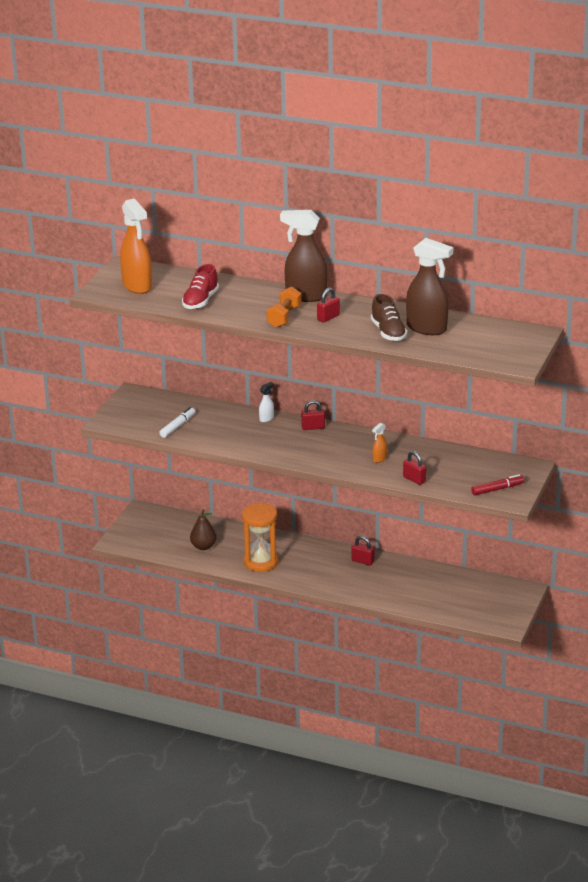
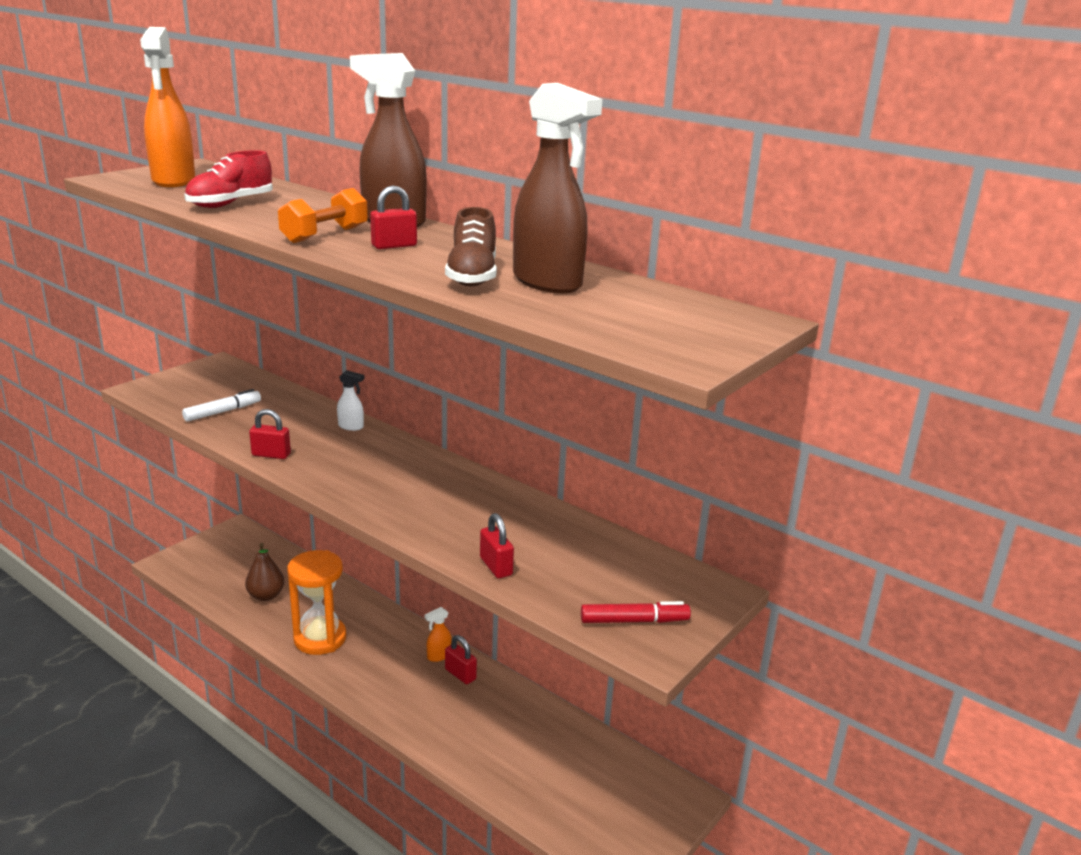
camera: 15 degrees right, 5 degrees down
(266, 419) = (351, 427): white spray bottle -> white spray bottle turned 45 degrees clockwise
(313, 427) = (404, 451): red padlock -> red padlock (271, 455)
(379, 459) = (465, 518): orange spray bottle -> orange spray bottle (438, 656)

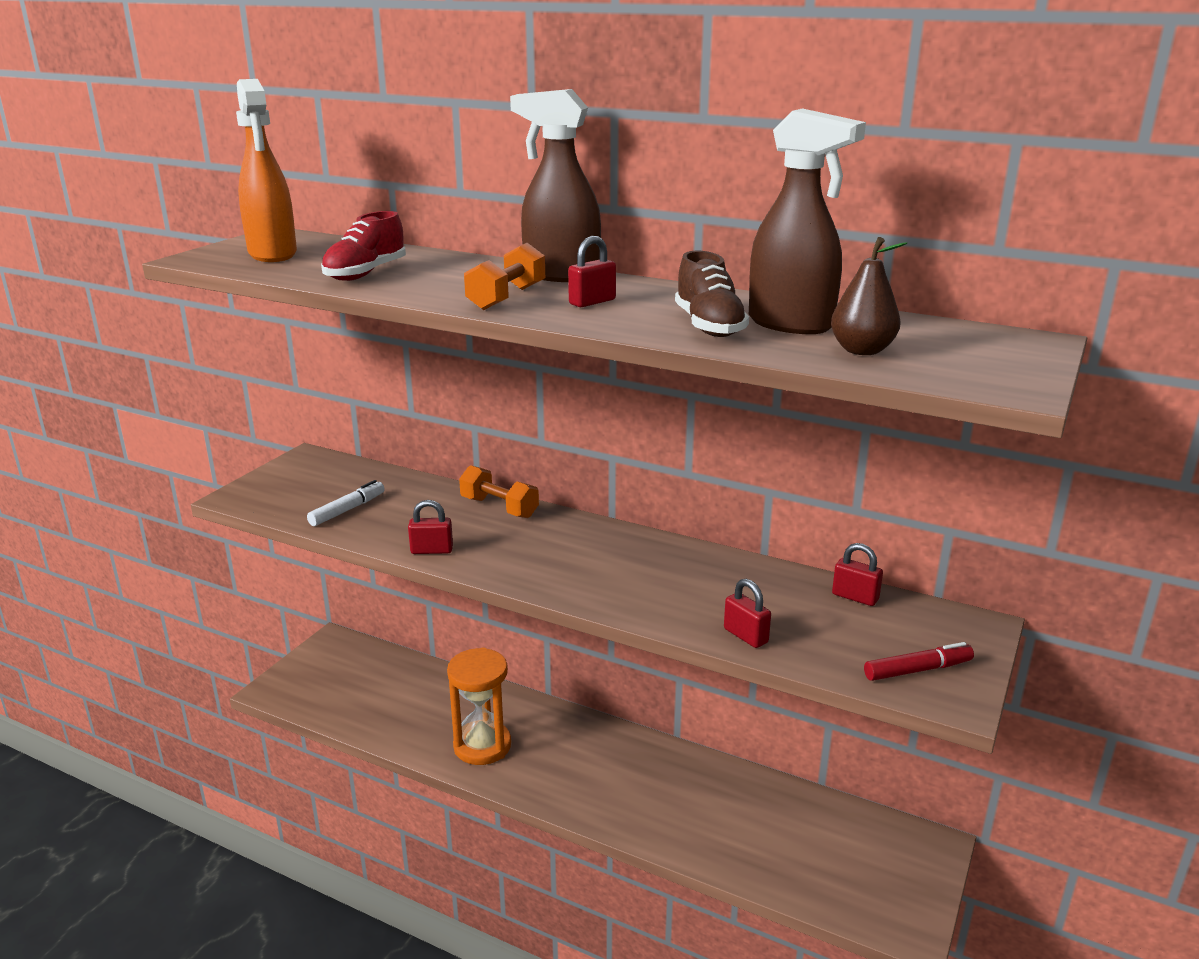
camera: 10 degrees left, 0 degrees up
(266, 596) = (401, 709): brown pear -> brown pear (862, 350)
(351, 427) = (499, 507): white spray bottle -> orange dumbbell
(438, 656) = (618, 743): orange spray bottle -> none
(460, 674) = (649, 758): red padlock -> red padlock (855, 597)

